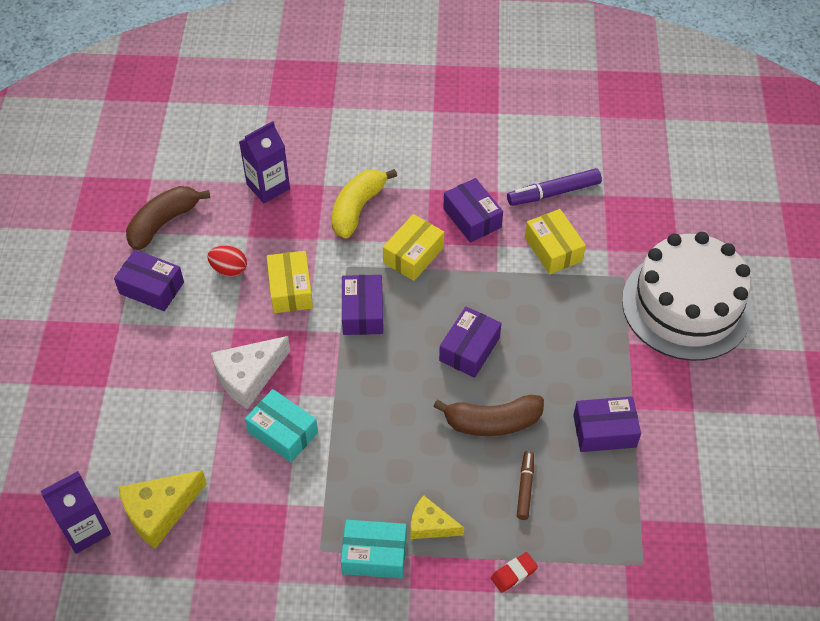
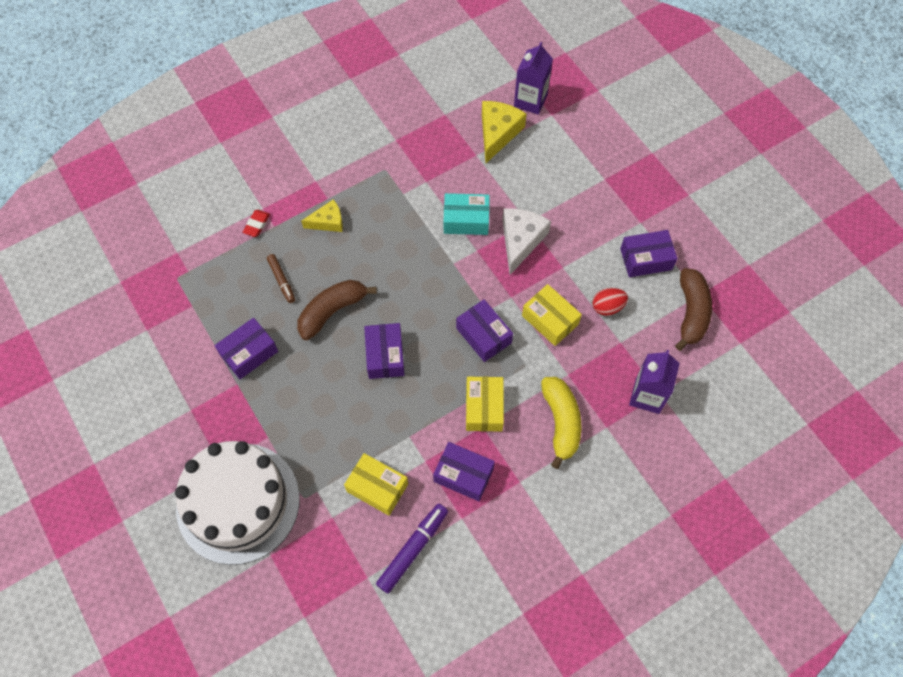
camera: 145 degrees right, 10 degrees up
(374, 555) = (350, 185): turquoise box -> none

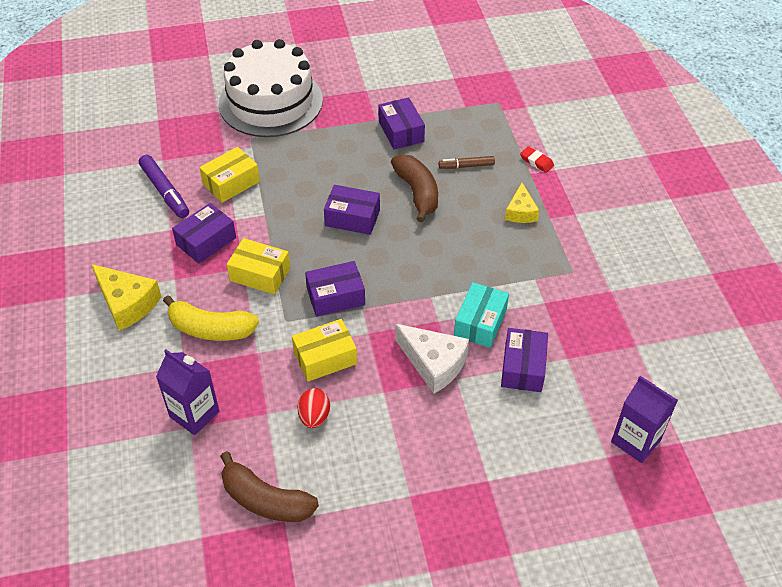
camera: 110 degrees right, 15 degrees down
(498, 133) = (593, 389): yellow cheese -> yellow cheese (127, 303)
(646, 259) = (357, 480): purple box -> purple box (523, 367)

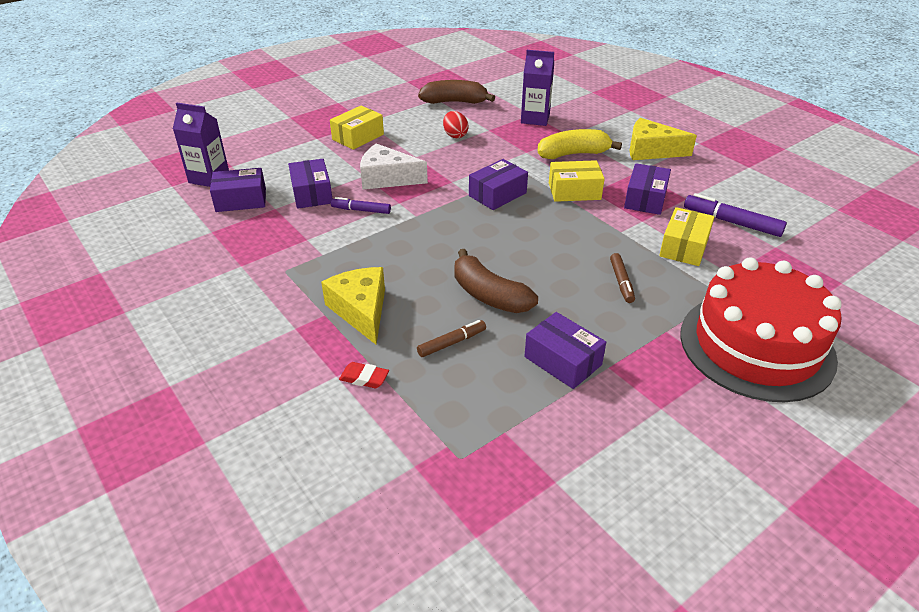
camera: 155 degrees right, 10 degrees down
(271, 102) = (756, 346): white cake -> red cake
(310, 170) = (621, 282): none -> brown marker
(325, 358) = (473, 161): yellow box -> yellow box (358, 137)
(352, 218) = (536, 252): purple box -> purple box (241, 200)
(480, 323) = (361, 210): turquoise box -> purple marker
(521, 212) = (361, 310): yellow cheese -> yellow cheese, size x1.59

